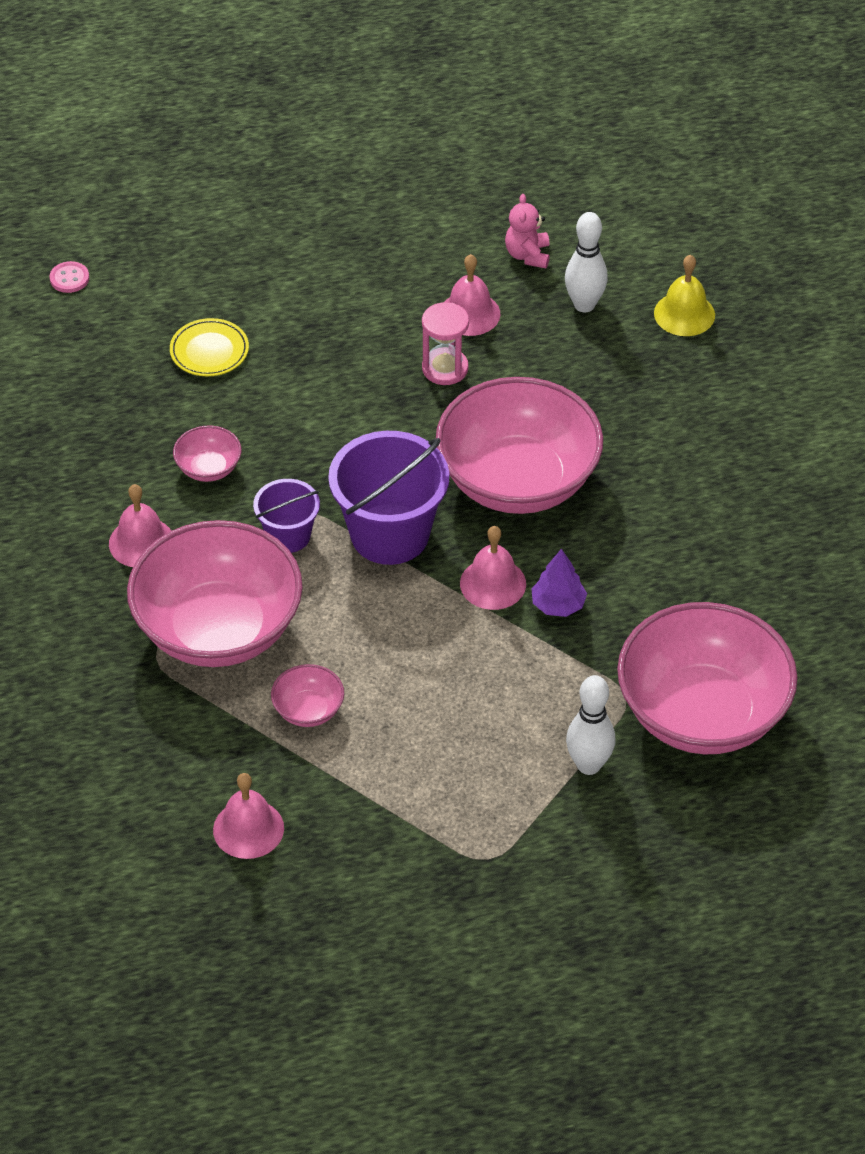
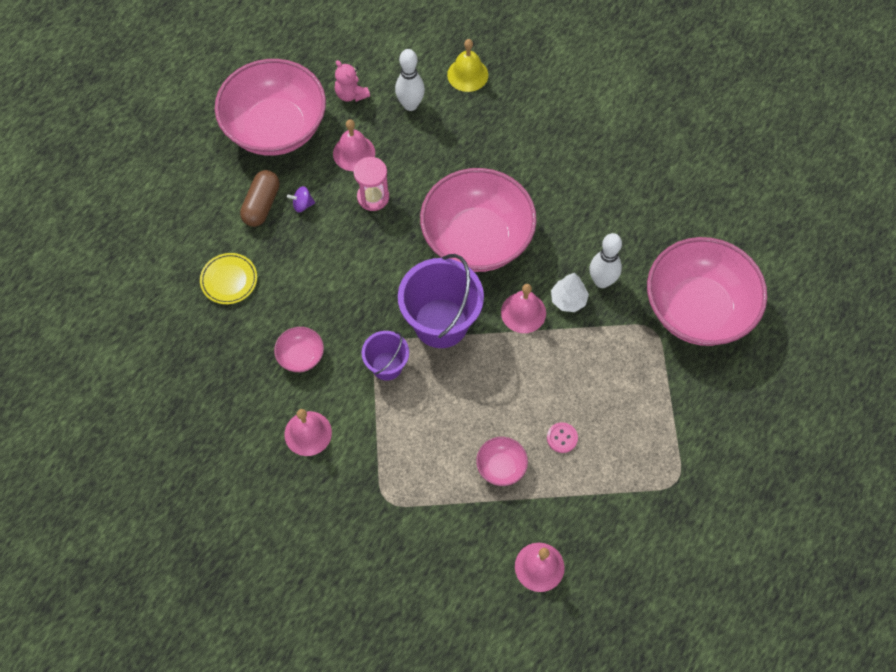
camera: 40 degrees left, 15 degrees up
(69, 278) = (98, 291): pink button -> pink button (562, 438)
(218, 629) = (404, 455): pink bowl -> pink bowl (276, 128)
(317, 302) = (261, 205): none -> brown capsule
(360, 329) = (302, 205): none -> purple spinning top
(558, 605) = (568, 300): purple tree -> white tree
(588, 765) = (673, 384): white bowling pin -> white bowling pin (602, 281)

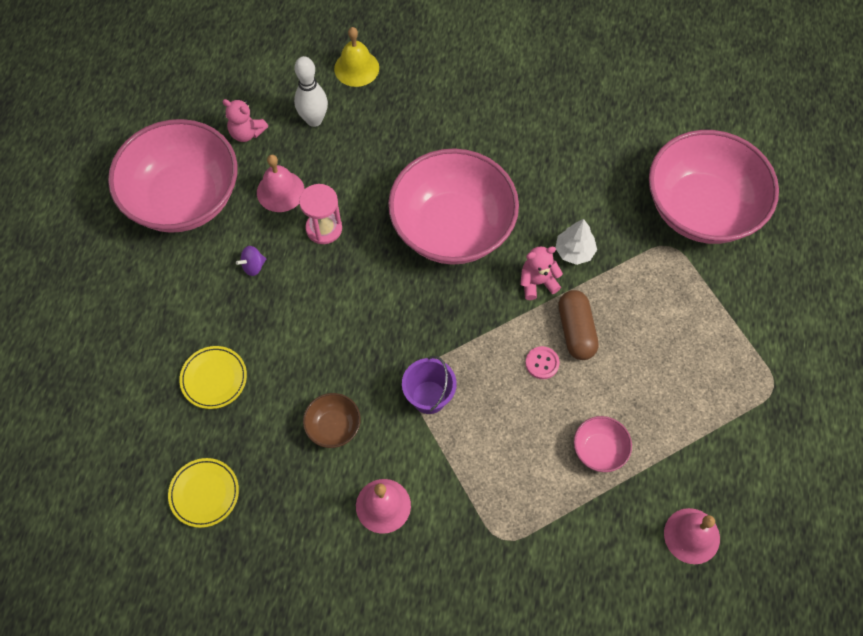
camera: 25 degrees left, 0 degrees up
(179, 364) = (204, 493): none -> yellow plate
(261, 205) = (209, 284): brown capsule -> brown capsule (576, 331)
(301, 356) = (333, 426): pink bowl -> brown bowl
(441, 323) = (461, 328): purple bucket -> none
(523, 312) = (537, 282): pink bell -> pink teddy bear
(562, 438) = (642, 393): pink button -> pink button (542, 363)
(602, 281) = (596, 219): white bowling pin -> none

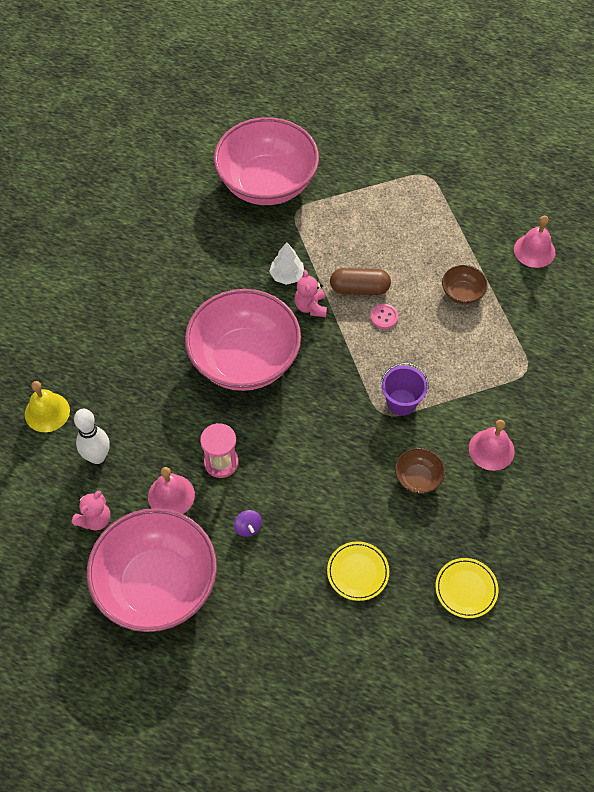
camera: 80 degrees left, 5 degrees down
(599, 450) = (462, 293): pink bowl -> brown bowl

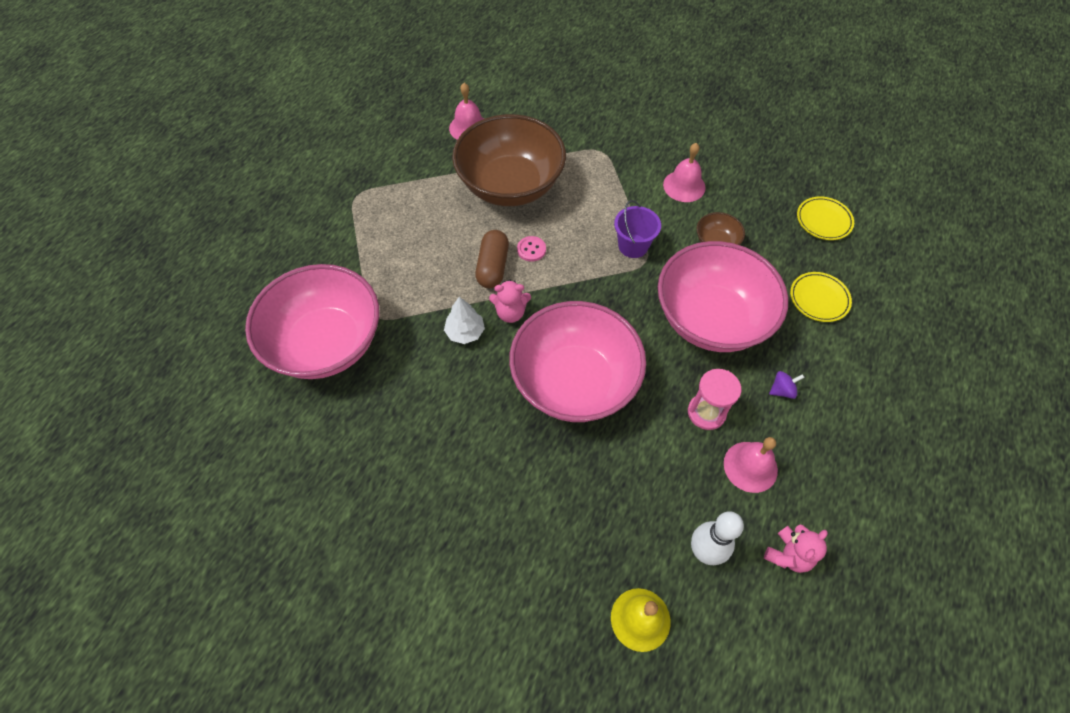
camera: 85 degrees left, 0 degrees up
(95, 519) = (788, 555): pink teddy bear -> pink teddy bear turned 90 degrees clockwise
(157, 585) = (860, 485): pink bowl -> pink bowl (711, 319)
(462, 293) = (510, 185): brown bowl -> brown bowl, size x2.42

